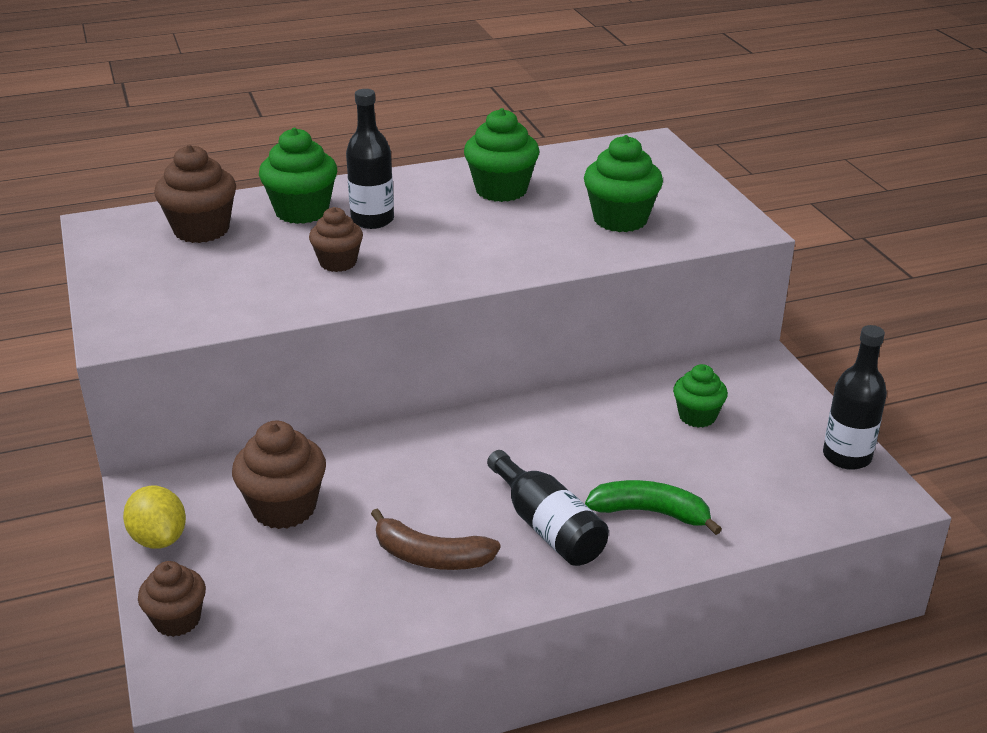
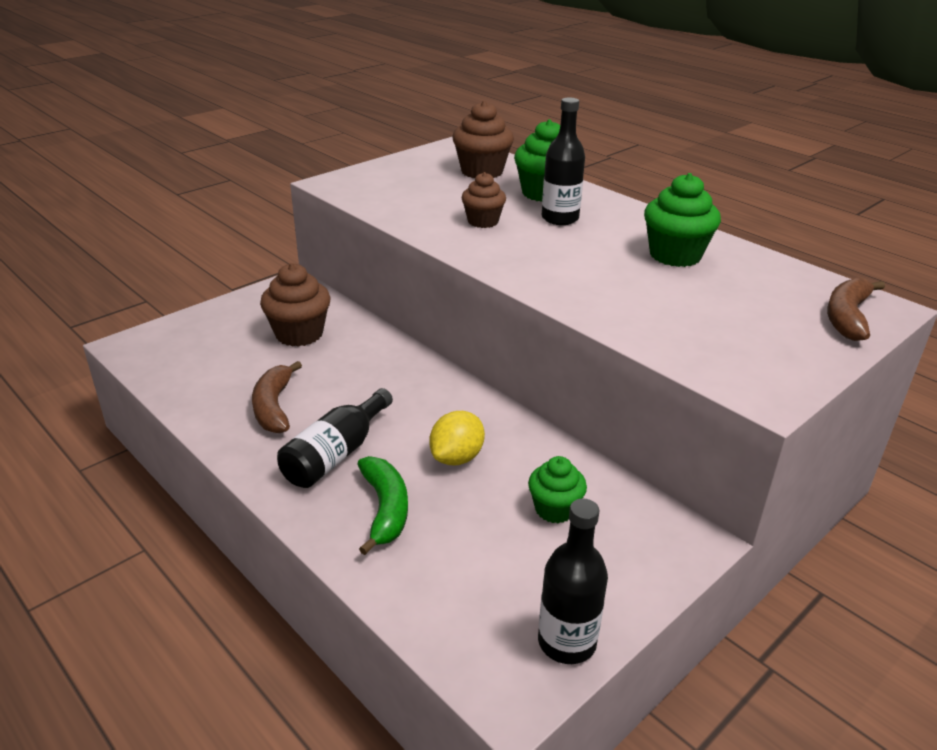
camera: 65 degrees right, 0 degrees up
(159, 538) = (248, 301): yellow lemon -> yellow lemon (457, 457)
(177, 620) = (175, 330): brown cupcake -> none
(620, 219) = (693, 320): green cupcake -> none
(656, 160) = (847, 317): none -> brown banana

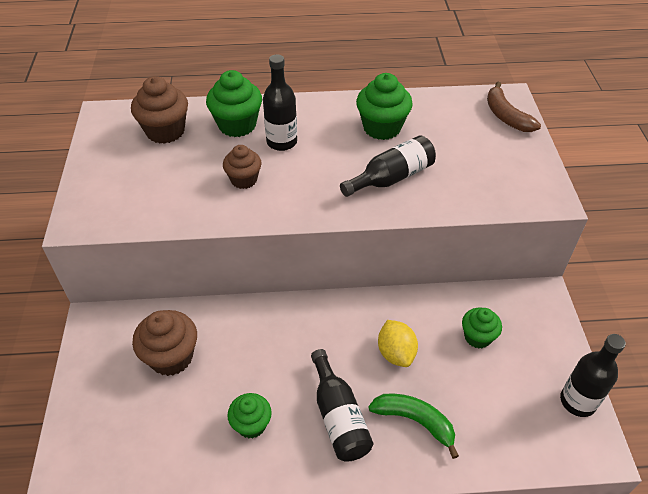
camera: 50 degrees left, 15 degrees up
(274, 407) = (251, 424): brown banana -> green cupcake
(613, 286) = (391, 178): none -> black bottle

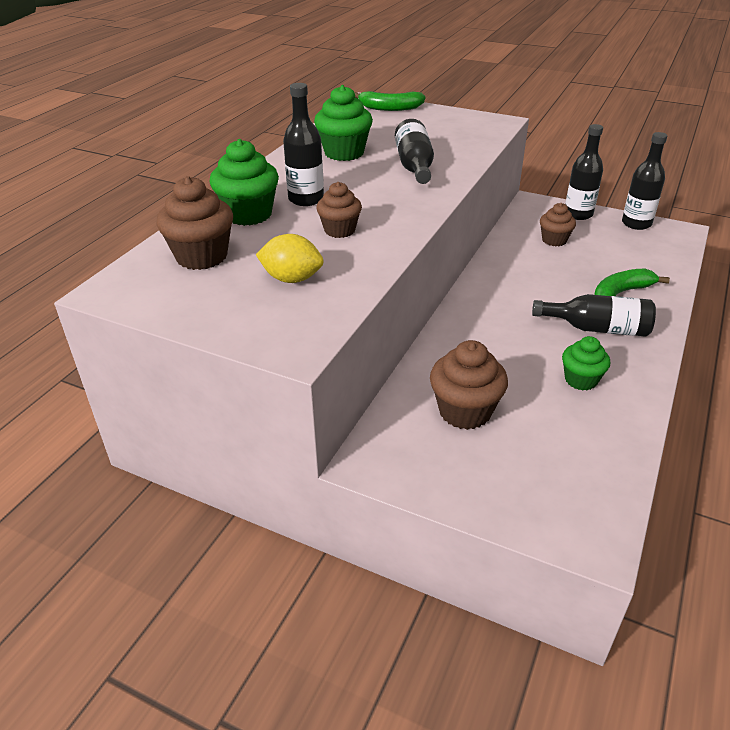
camera: 60 degrees left, 10 degrees down
(396, 353) = (546, 280): yellow lemon -> yellow lemon (292, 279)
(477, 337) = (554, 240): green cupcake -> brown cupcake
(506, 116) = (390, 108): brown banana -> green banana
(552, 342) = (578, 214): none -> black bottle

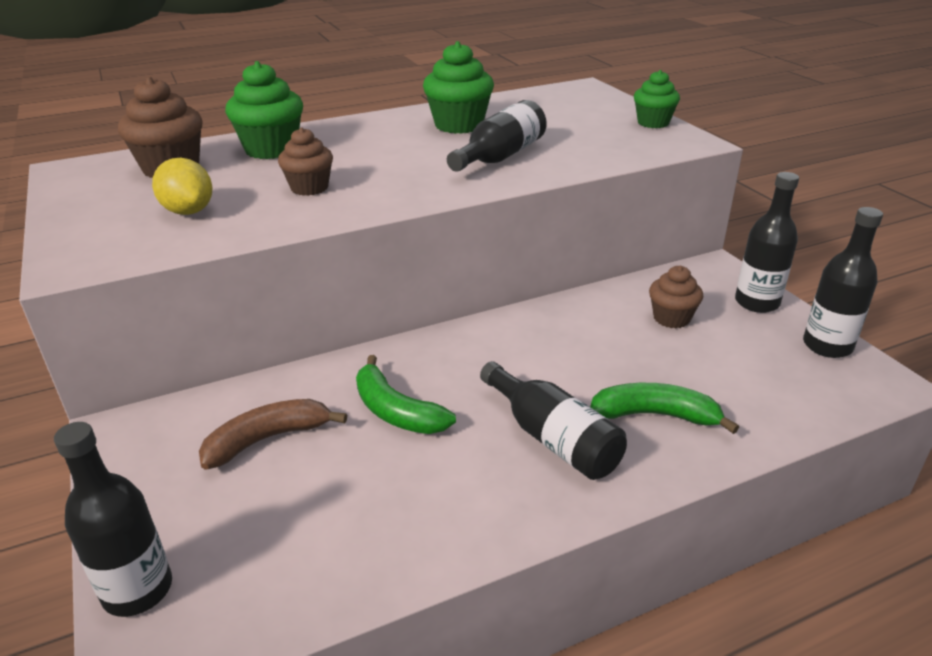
camera: 40 degrees right, 5 degrees down
(306, 199) = (340, 153): black bottle -> black bottle (138, 590)
(390, 108) = (592, 98): green banana -> green banana (396, 411)
(465, 411) = (268, 439): brown cupcake -> brown banana
(581, 380) = (433, 481): green cupcake -> green cupcake (653, 123)

